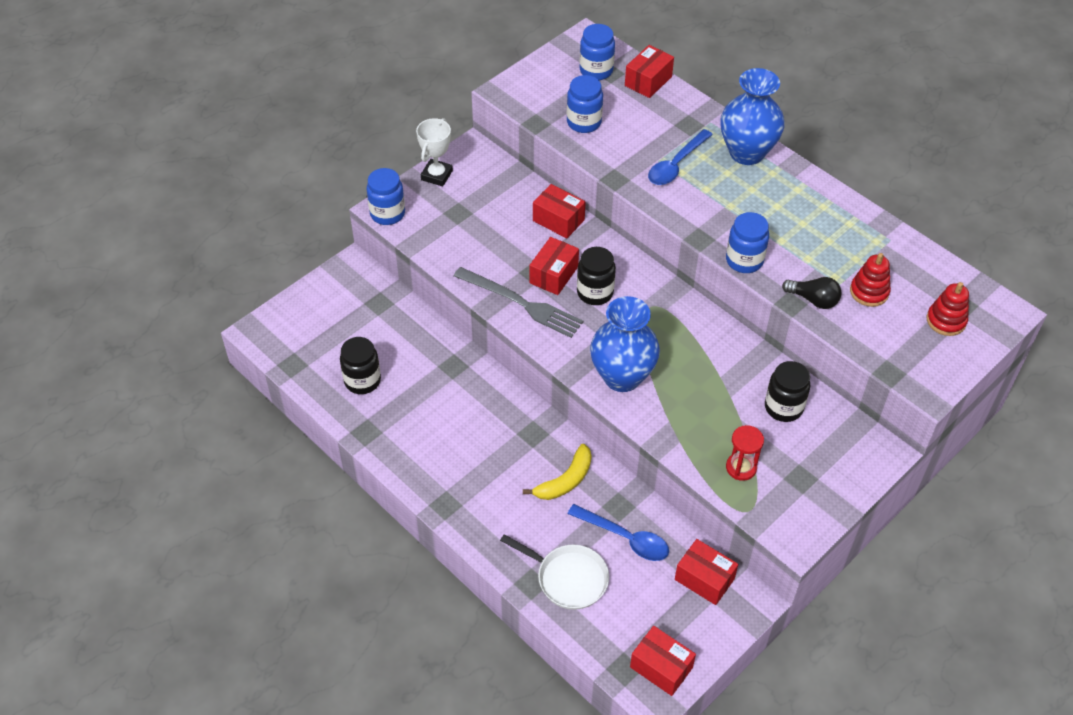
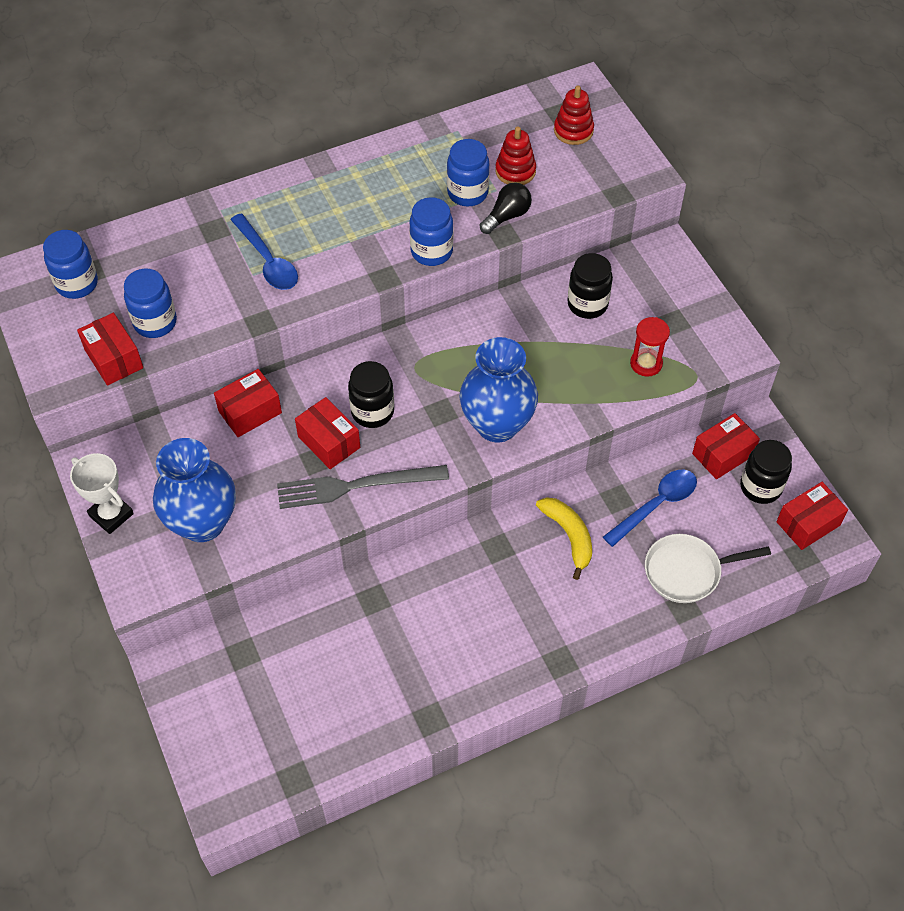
camera: 70 degrees left, 5 degrees up
(362, 381) = (353, 703): black jar -> black jar (760, 487)
(387, 214) = (147, 587): blue jar -> blue jar (467, 193)
(521, 303) = (356, 486): grey fork -> grey fork turned 150 degrees counterclockwise
(568, 578) = (687, 571): white pan -> white pan turned 150 degrees counterclockwise
(648, 81) = (124, 242): red box -> red box (114, 359)
(746, 153) = (283, 196): blue vase -> blue vase (202, 523)

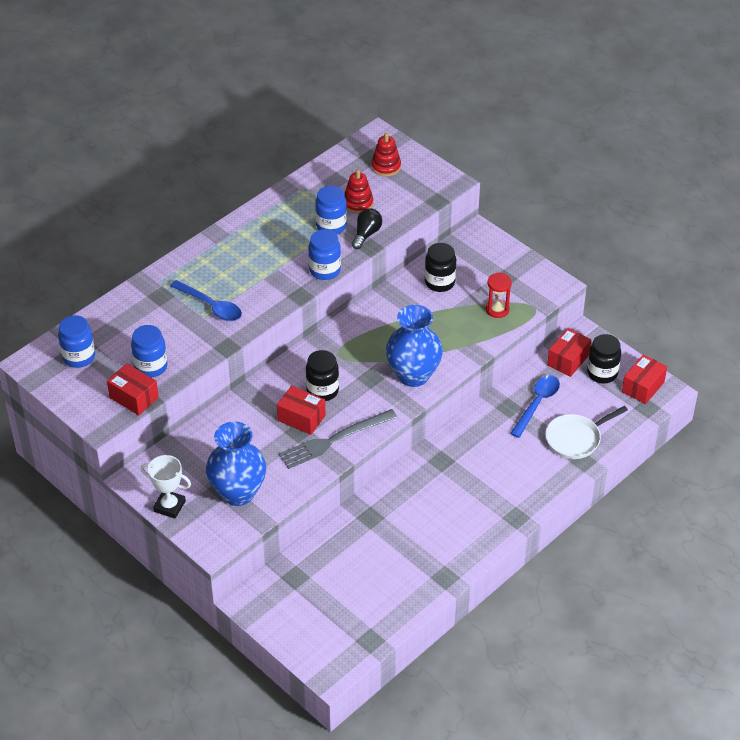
camera: 20 degrees left, 10 degrees down
(250, 412) = (235, 414): red box -> none
(569, 536) = (486, 440): yellow banana -> none

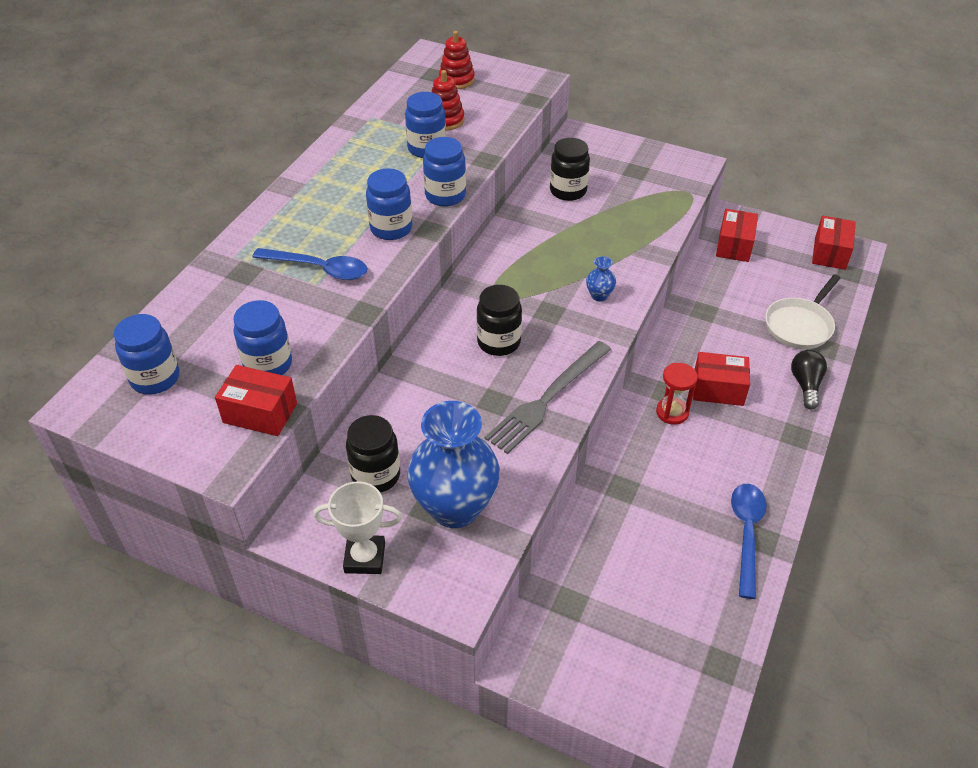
camera: 20 degrees left, 0 degrees up
(274, 287) = (391, 228): none -> blue jar
(301, 418) = (490, 383): red box -> red box (718, 389)
(366, 234) = (473, 148): black light bulb -> black light bulb (805, 385)
(413, 375) = (599, 295): blue vase -> blue vase, size x0.41
(497, 309) = (649, 203): red hourglass -> red hourglass (672, 412)
(537, 404) = (732, 299): blue spoon -> blue spoon (746, 533)
(602, 373) = (778, 250): black jar -> black jar (376, 475)

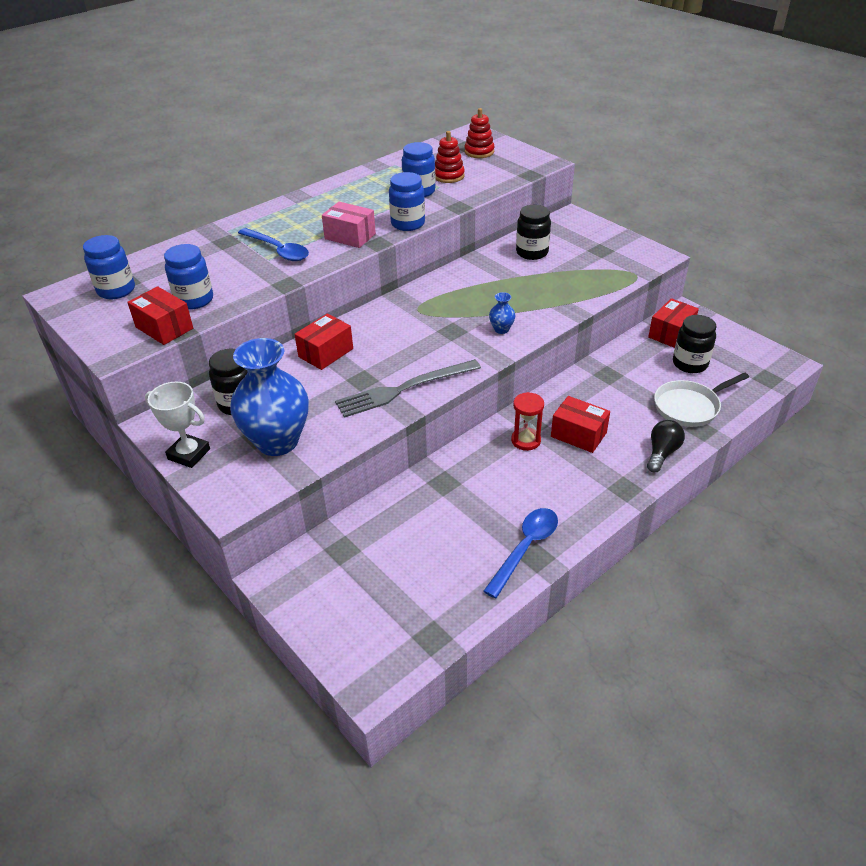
camera: 25 degrees right, 5 degrees down
(391, 228) = (350, 236): blue jar -> pink box
(498, 342) = (396, 341): black jar -> black jar (690, 364)
(830, 253) = (759, 359): red box -> red box (326, 353)

